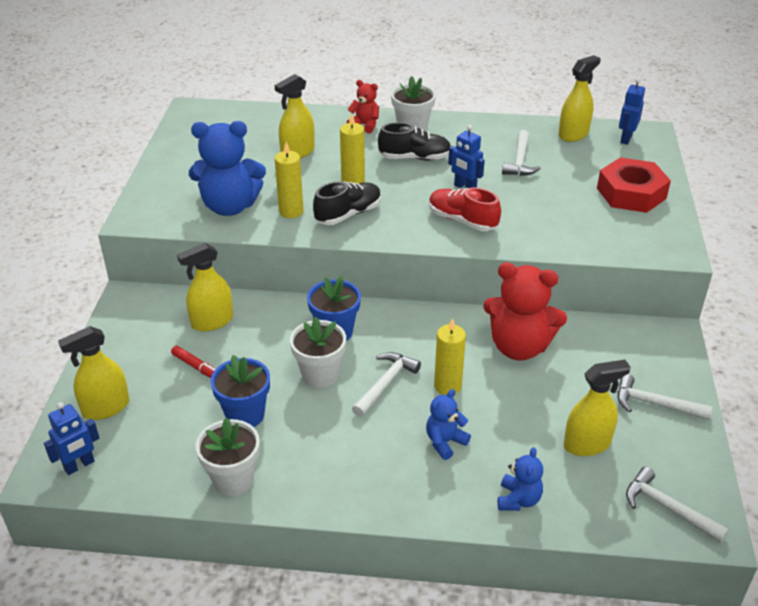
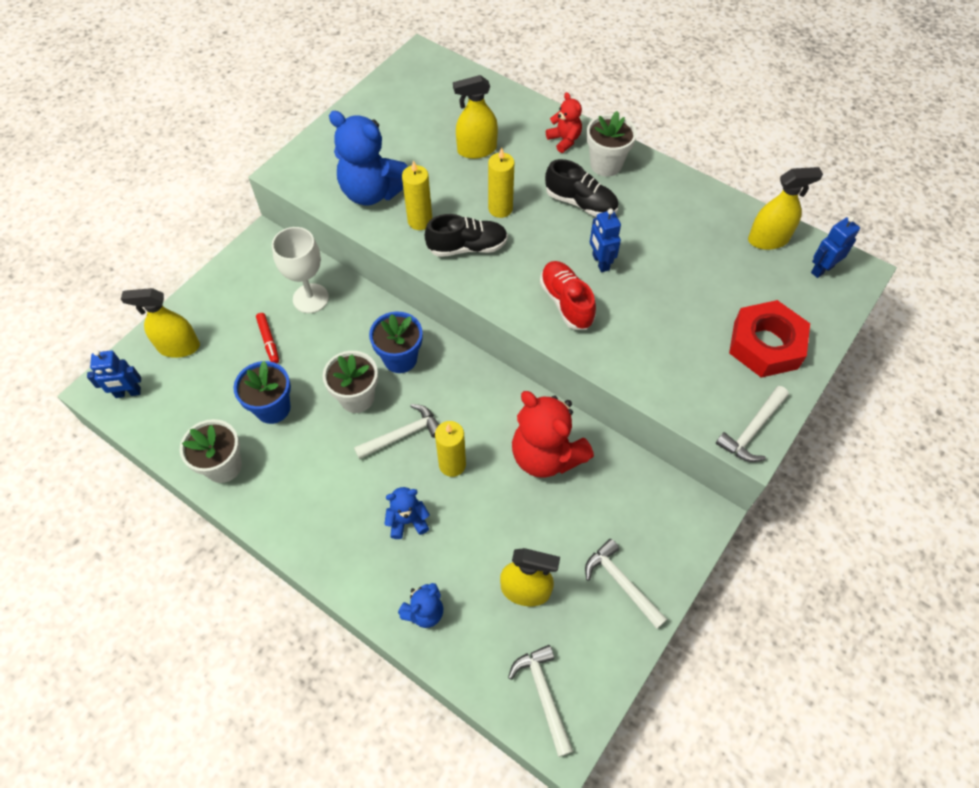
camera: 30 degrees right, 20 degrees up
(212, 321) = (310, 298): yellow spray bottle -> white goblet
(520, 161) = (682, 251): white hammer -> white hammer (752, 430)

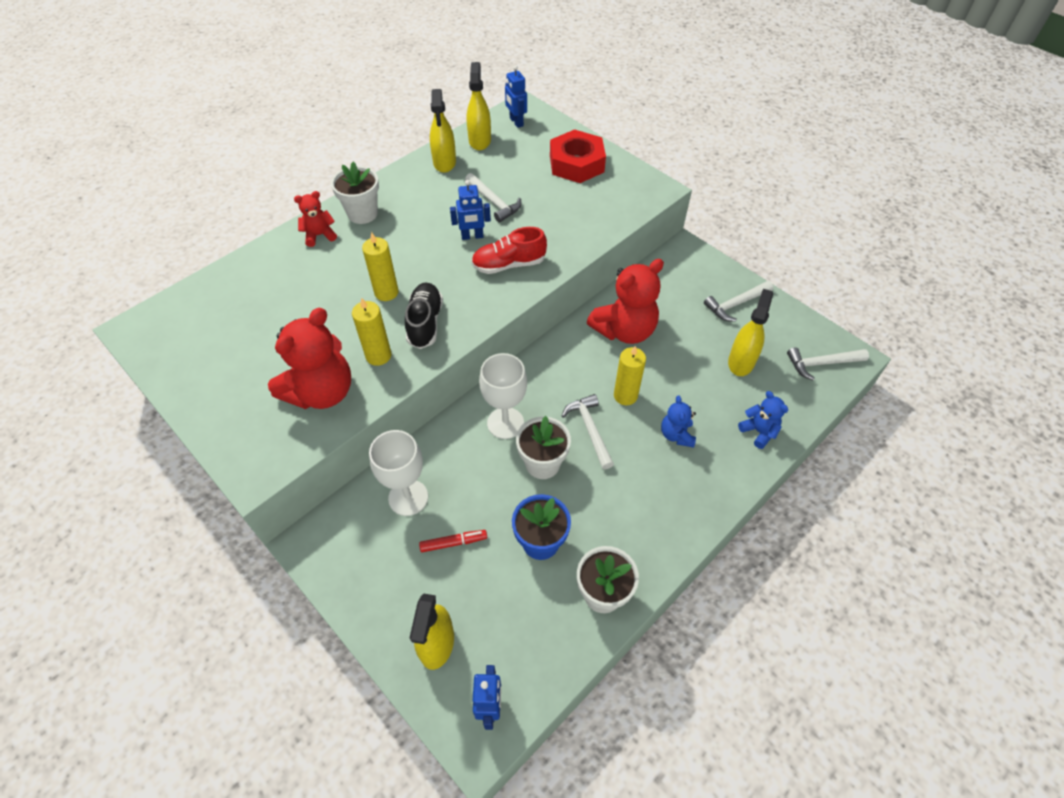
camera: 80 degrees left, 5 degrees down
(372, 192) = (322, 392): blue teddy bear -> red teddy bear
(400, 358) = (505, 423): blue flower pot -> white goblet
(477, 150) = (301, 299): yellow spray bottle -> yellow spray bottle (444, 162)
(580, 203) = (401, 237): black shoe -> none
(752, 430) = (648, 186): white hammer -> white hammer (494, 202)

